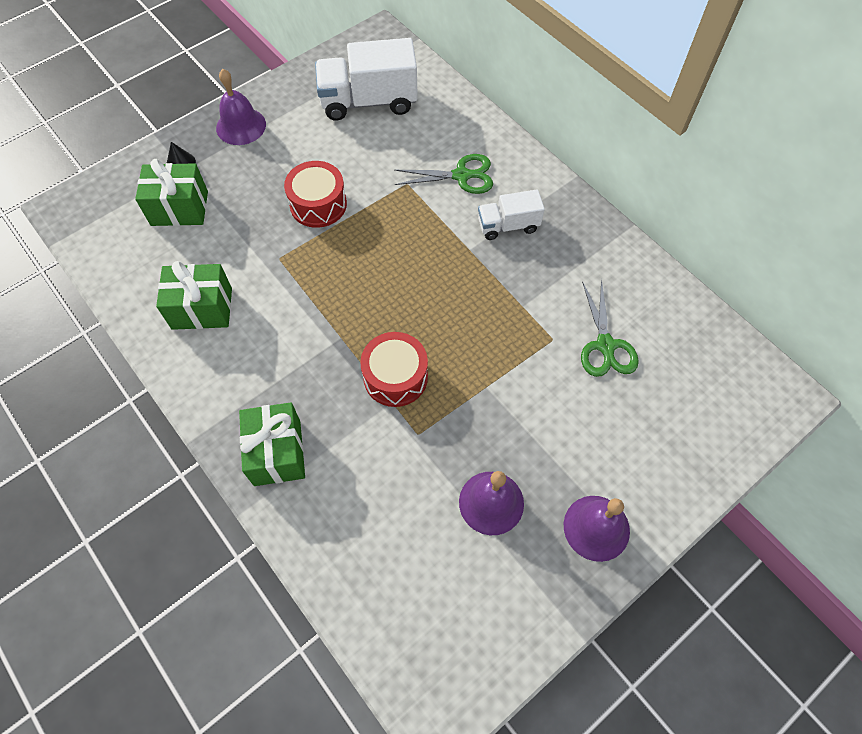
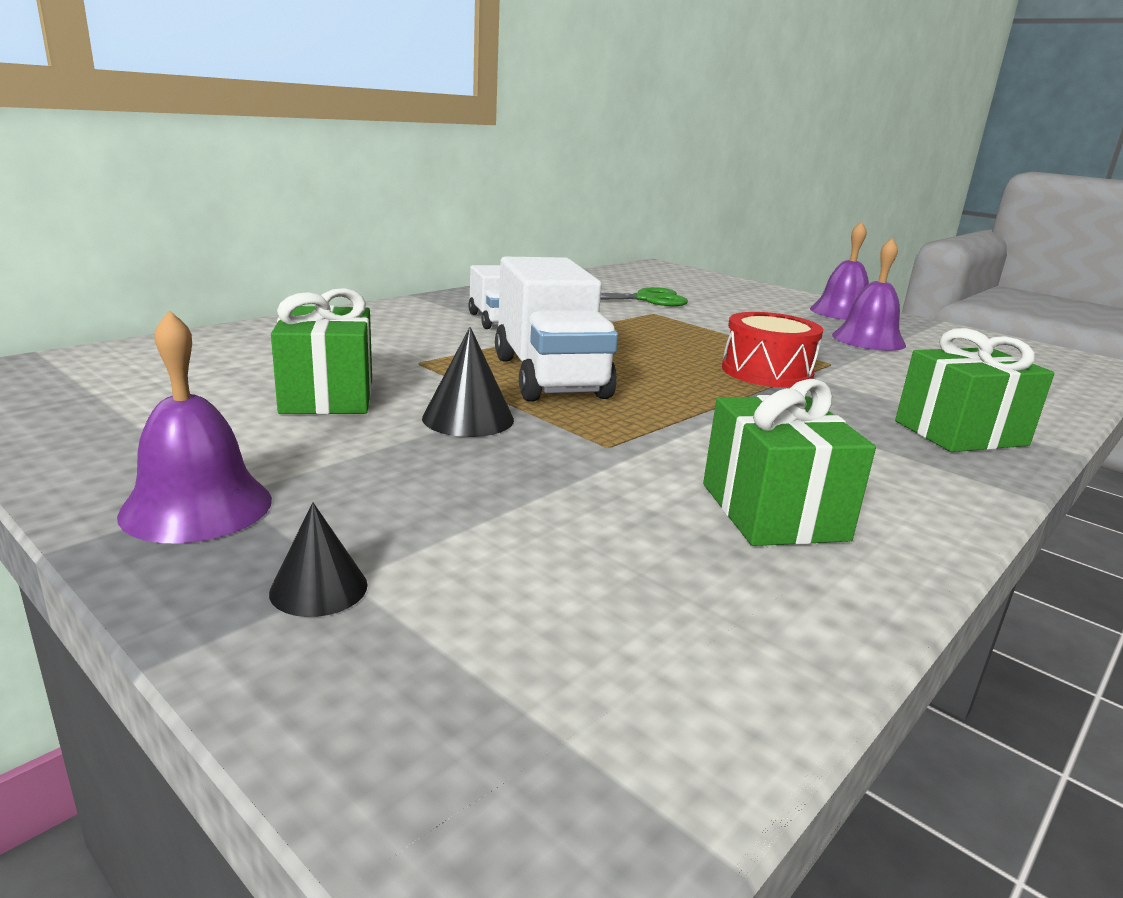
camera: 100 degrees left, 40 degrees down
(179, 208) = (497, 570): green gift -> green gift (328, 396)
(318, 204) = (468, 418): red drum -> black cone
(368, 101) = (196, 384): white truck -> white truck (550, 377)
(461, 175) = (404, 336): green scissors -> none

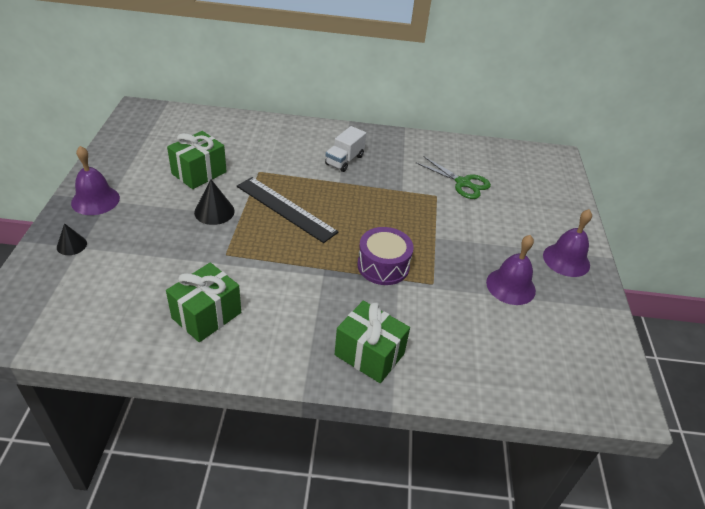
camera: 50 degrees right, 20 degrees up
(550, 377) = (285, 209): white truck -> black ruler
(766, 372) = (383, 266): red drum -> purple drum

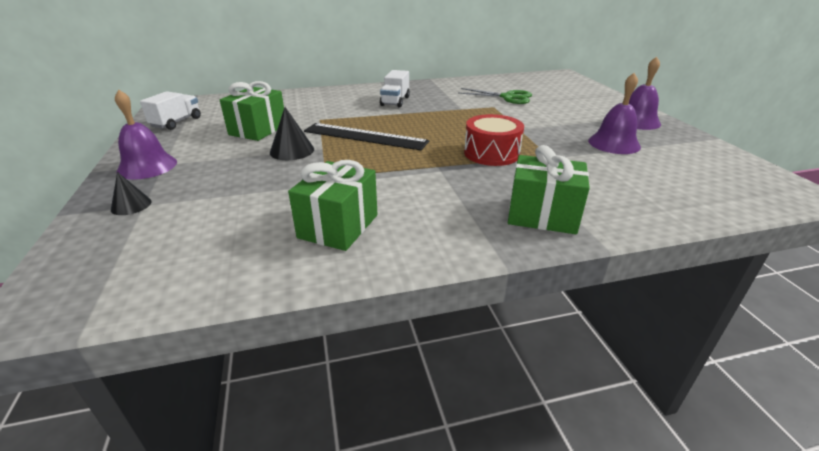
camera: 15 degrees left, 10 degrees down
(136, 143) = (176, 122): none -> white truck
(383, 266) = (491, 153): purple drum -> red drum

